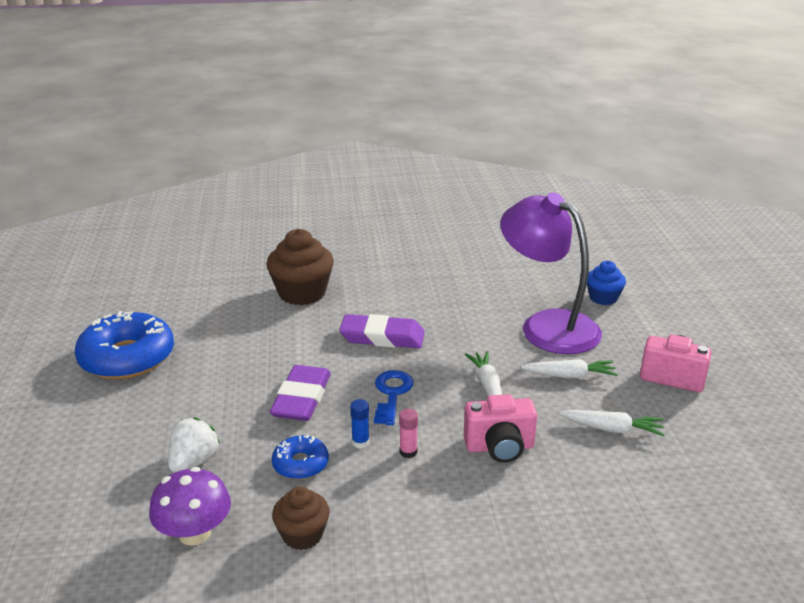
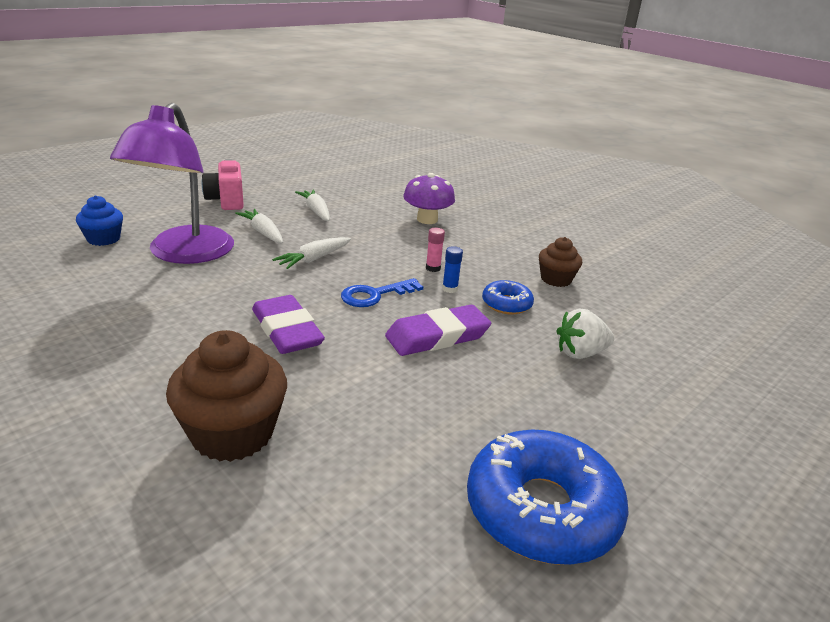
camera: 130 degrees left, 0 degrees up
(194, 533) = (622, 317): purple mushroom -> purple mushroom (427, 219)
(499, 447) = (383, 240): pink camera -> none

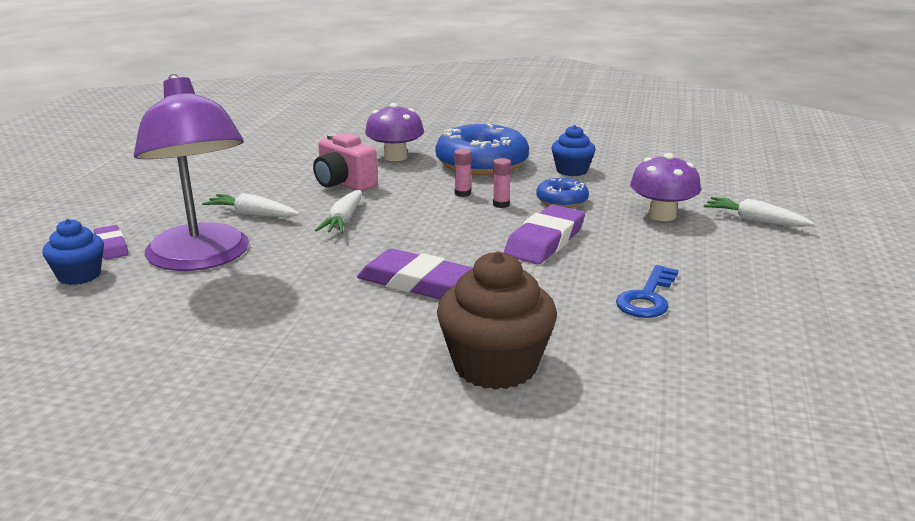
camera: 30 degrees left, 5 degrees down
(150, 225) = (111, 246): none -> purple eraser
(226, 201) = (159, 199): pink camera -> pink camera (344, 184)
(316, 211) = (275, 180): white carrot -> white carrot (755, 221)
(375, 295) = (447, 230): blue key -> blue key (647, 298)
(450, 289) = (501, 204): blue glue stick -> pink glue stick
(541, 510) = (771, 316): blue donut -> blue donut (482, 163)
(556, 279) = (572, 170): brown cupcake -> blue cupcake
(580, 353) = (662, 215): white strawberry -> purple mushroom

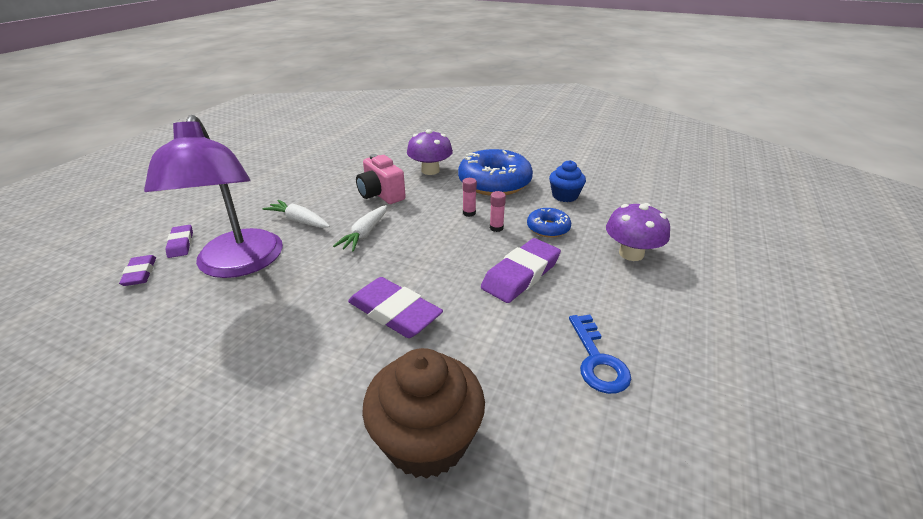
camera: 10 degrees right, 10 degrees up
(79, 275) = (140, 273): blue cupcake -> purple eraser
(647, 298) = (597, 360): blue key -> blue key turned 45 degrees counterclockwise
(755, 221) = (716, 269): white carrot -> none

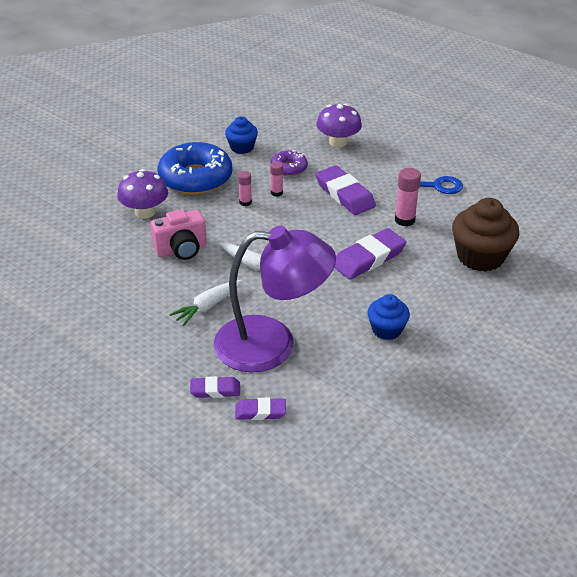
camera: 75 degrees left, 5 degrees up
(250, 347) = (386, 329): none -> blue cupcake
(491, 335) = (404, 220): none -> pink glue stick
(548, 228) = (289, 168): blue donut -> purple donut

